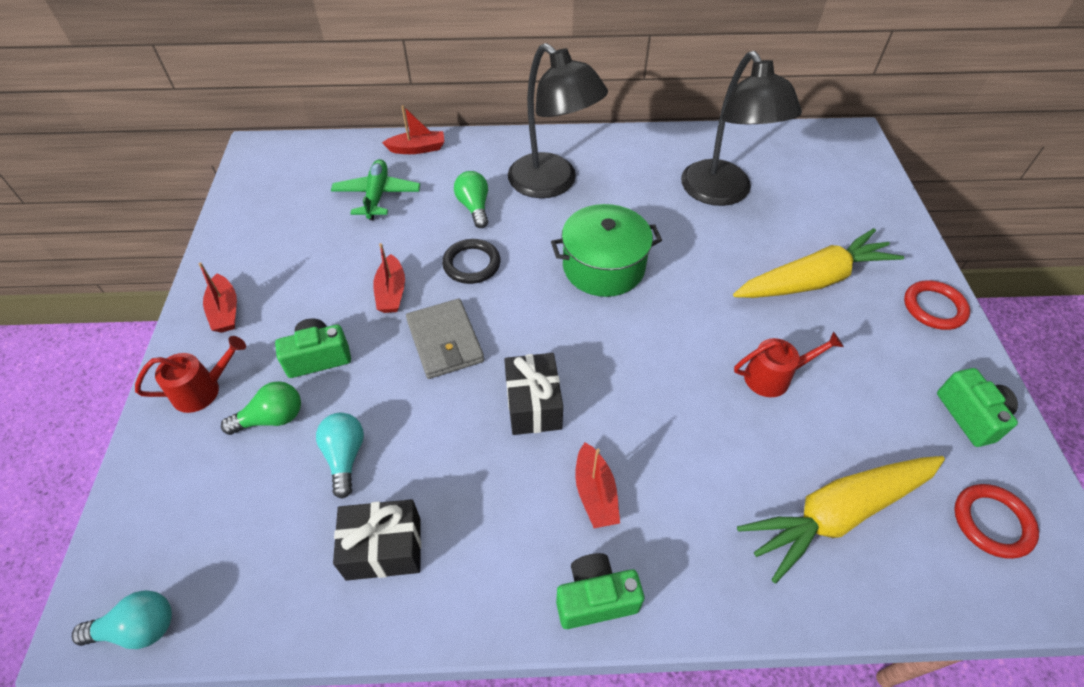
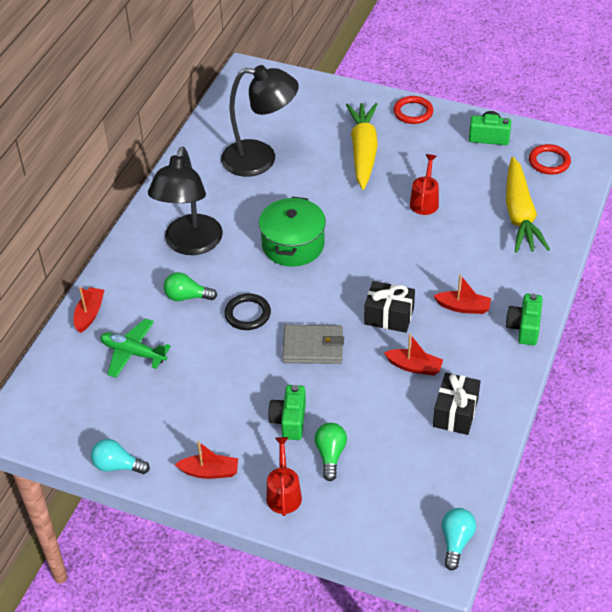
camera: 65 degrees left, 5 degrees down
(345, 457) = (381, 420): turquoise light bulb -> turquoise light bulb (117, 466)
(391, 292) = (249, 366): red boat -> red boat (414, 367)
(552, 184) = (190, 244): black lamp -> black lamp turned 120 degrees clockwise

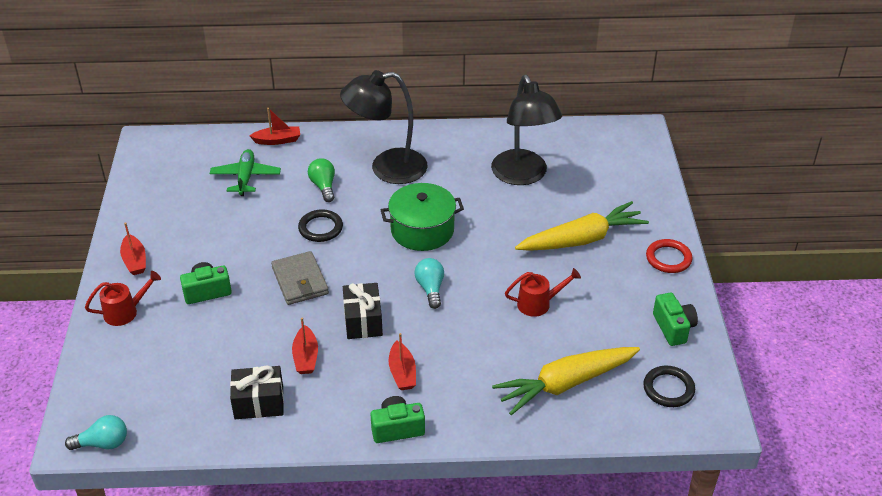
camera: 65 degrees right, 5 degrees down
(117, 466) = (124, 208): turquoise light bulb -> turquoise light bulb (430, 289)
(330, 455) = (177, 329): green light bulb -> none
(549, 162) = (668, 389): red ring -> black ring

